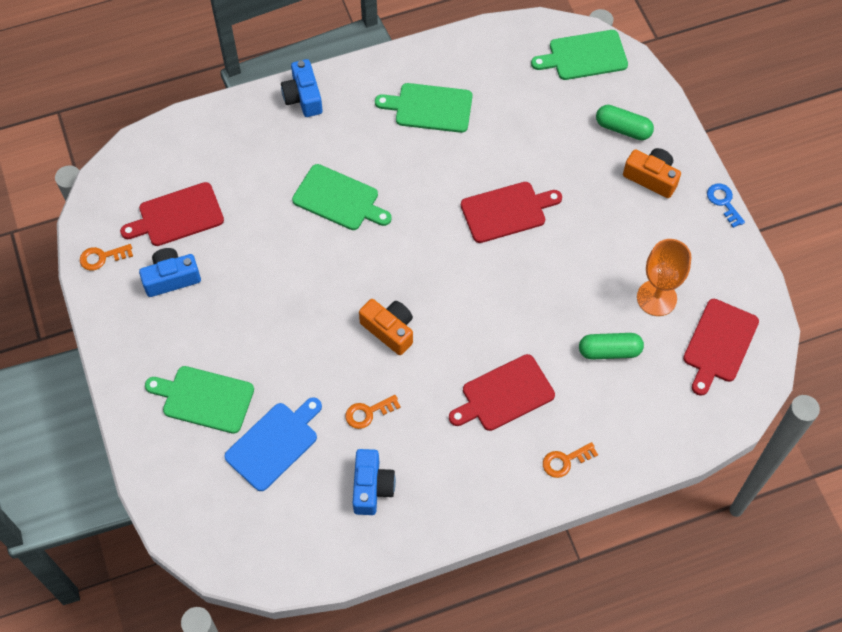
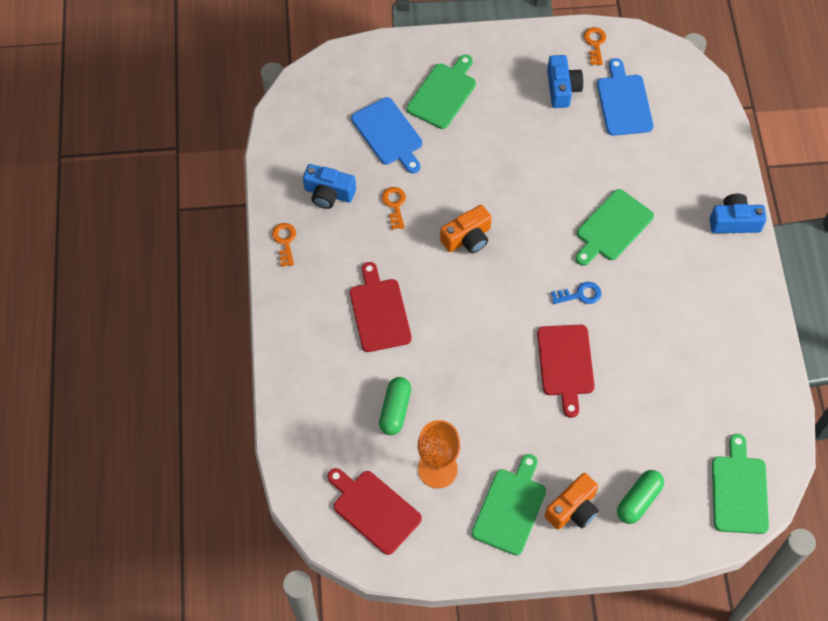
camera: 105 degrees right, 0 degrees up
(177, 216) = (624, 102): red cutting board -> blue cutting board
(430, 108) = (700, 327): green cutting board -> green cutting board (510, 508)
(565, 461) = (303, 342): orange key -> orange key (285, 241)
(723, 202) = (527, 570): blue key -> blue key (580, 294)

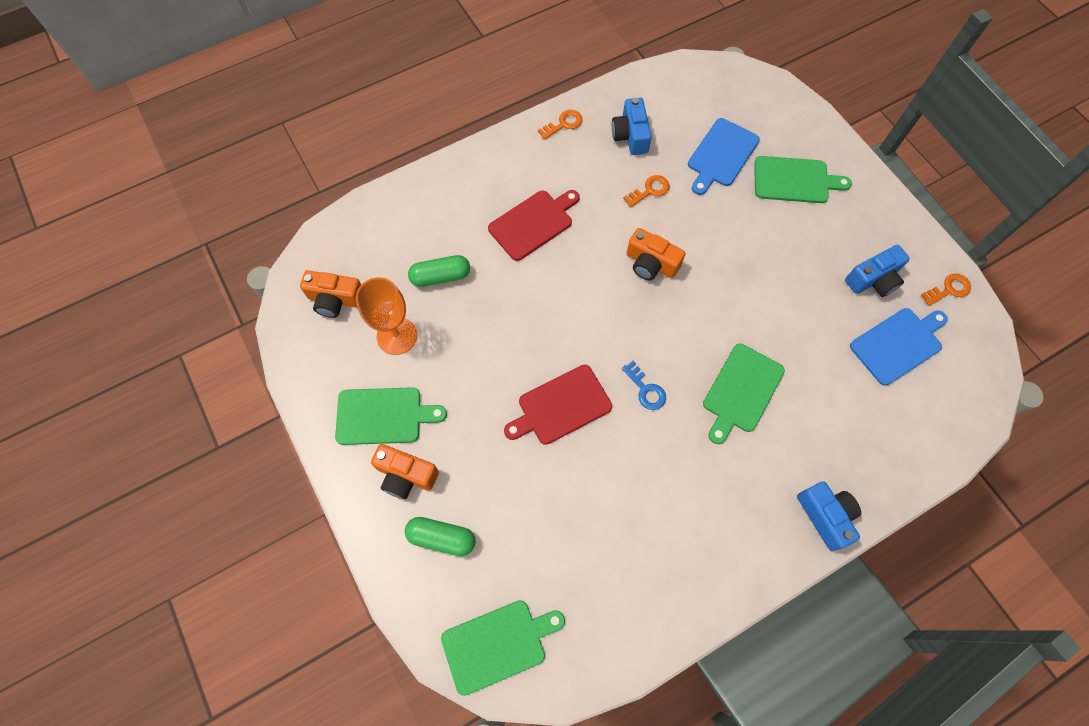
camera: 65 degrees right, 5 degrees up
(374, 509) = (335, 300): red cutting board -> orange camera
(612, 227) = (741, 391): green cutting board -> green cutting board turned 75 degrees counterclockwise

